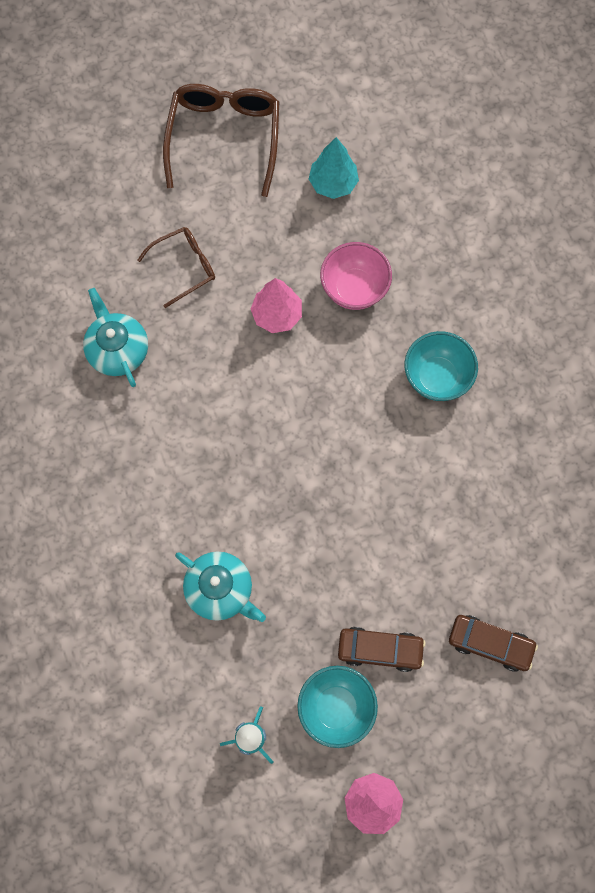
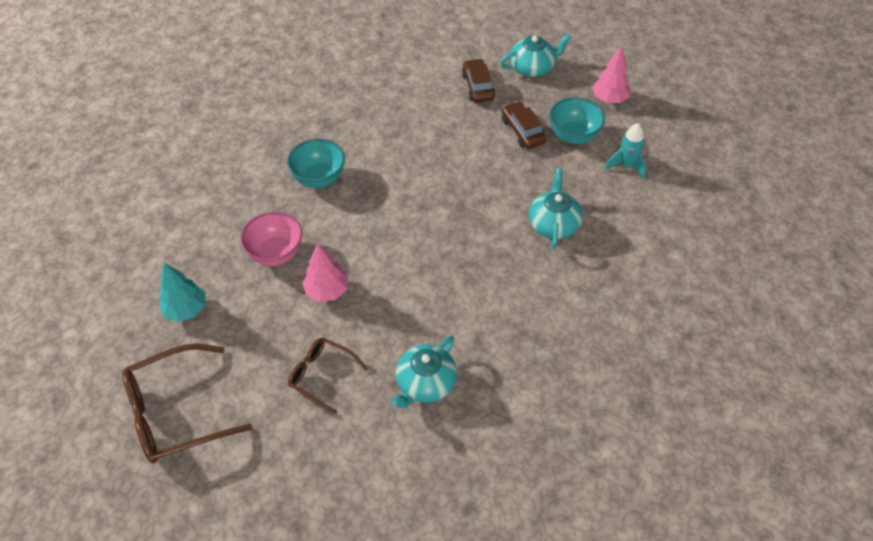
camera: 120 degrees left, 20 degrees down
(487, 740) = (532, 68): none -> turquoise teapot

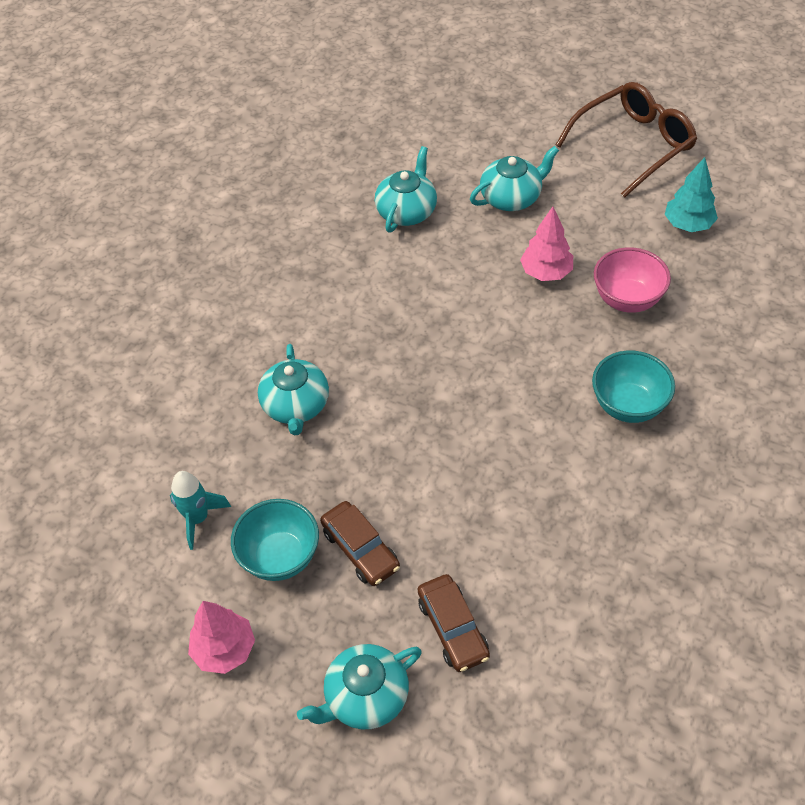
camera: 170 degrees right, 0 degrees up
(322, 375) = (511, 197): brown glasses -> turquoise teapot

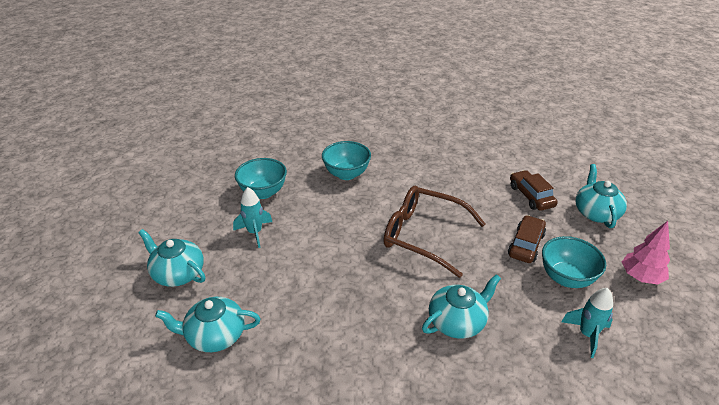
camera: 120 degrees left, 15 degrees down
(365, 697) = (596, 213): turquoise teapot -> turquoise teapot turned 120 degrees counterclockwise
(453, 628) = (531, 196): brown car -> brown car turned 60 degrees counterclockwise
(546, 272) = (255, 232): pink tree -> turquoise rocket
(627, 299) = (263, 192): pink bowl -> turquoise bowl
(633, 145) = (99, 225): brown glasses -> brown glasses (424, 235)
(688, 224) = (183, 183): turquoise tree -> none

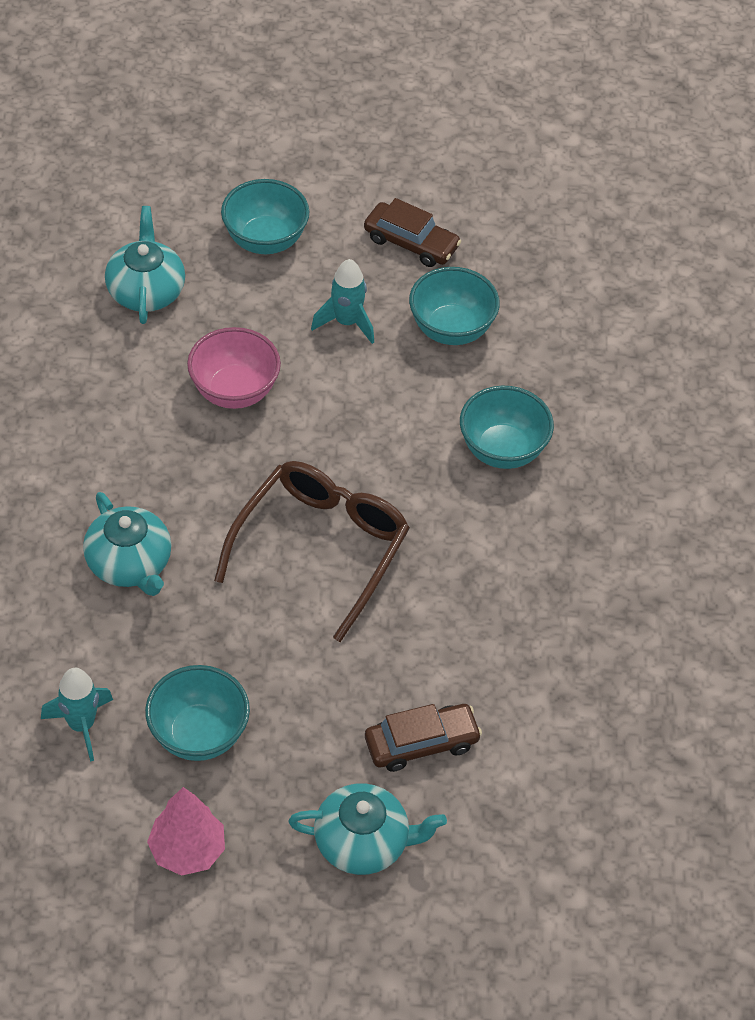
camera: 90 degrees right, 15 degrees up
(178, 273) = (265, 240): turquoise teapot -> turquoise bowl
(309, 280) = (234, 391): none -> pink bowl
(526, 245) = (284, 697): brown car -> brown car (411, 243)

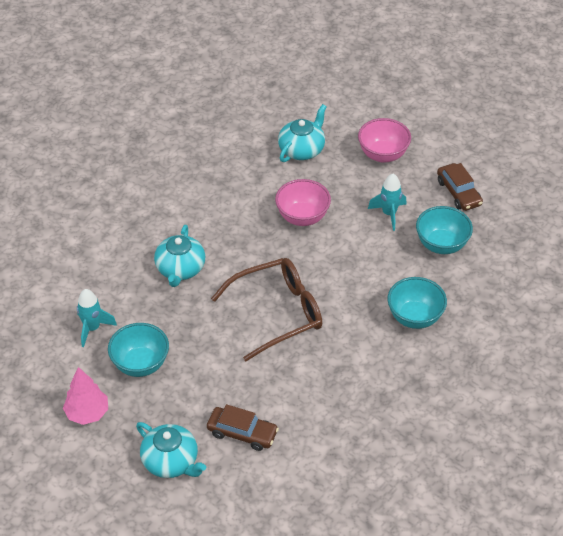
camera: 40 degrees right, 5 degrees down
(265, 240) = (383, 155): turquoise bowl -> pink bowl

